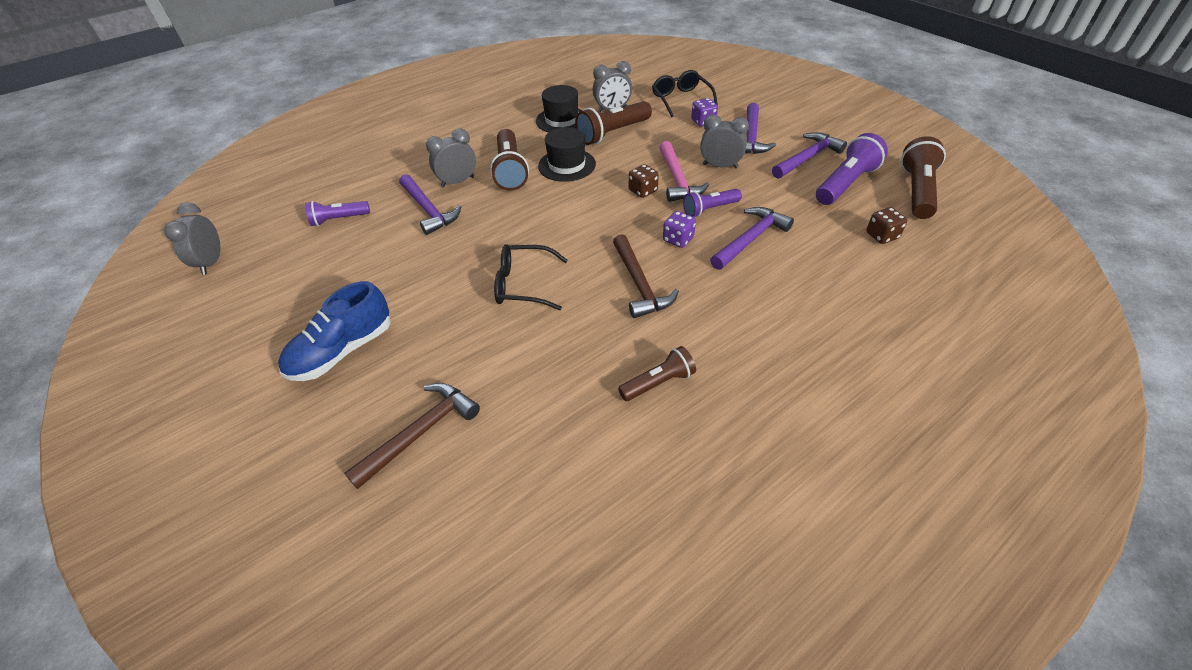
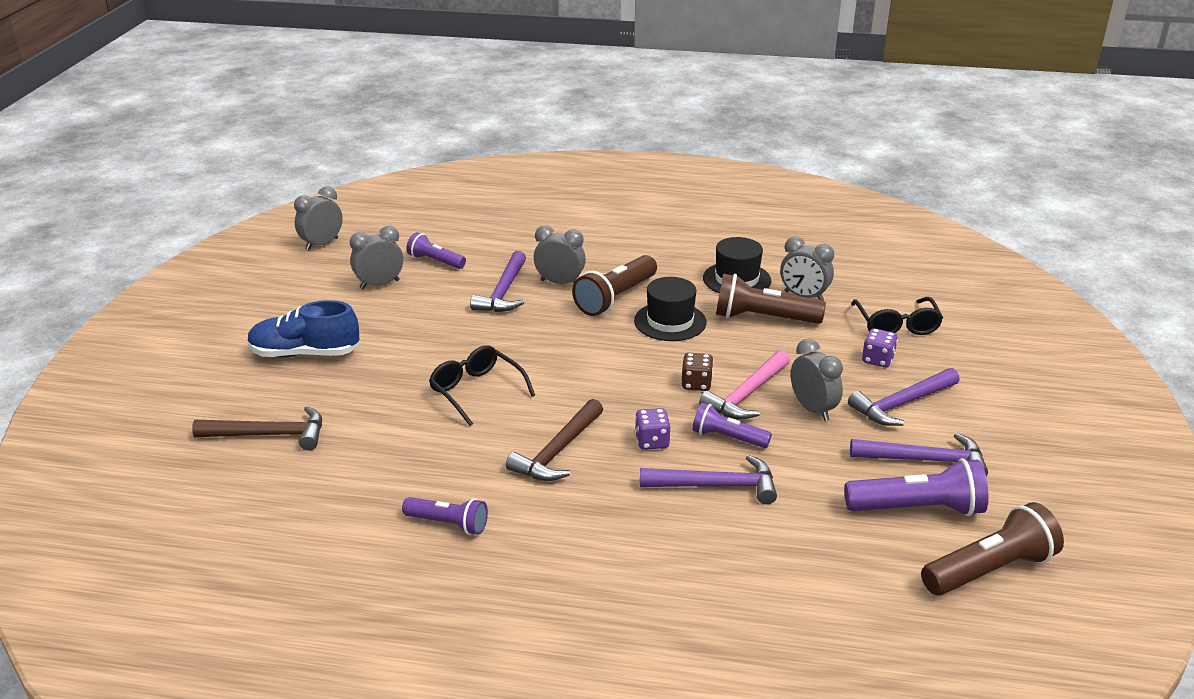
camera: 45 degrees right, 15 degrees down
(319, 261) = (379, 284): none -> grey clock
(658, 382) = (448, 524): brown flashlight -> purple flashlight
(681, 99) = (896, 325): black glasses -> black glasses turned 150 degrees clockwise
(881, 236) = (855, 575): brown dice -> none

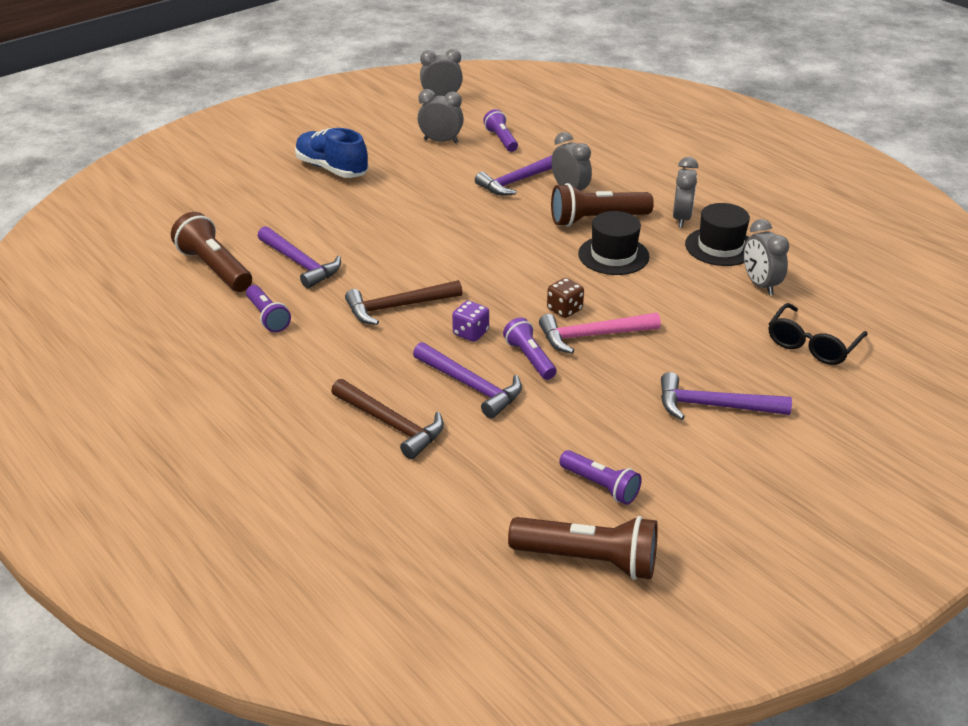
camera: 40 degrees right, 5 degrees up
(269, 435) = (244, 211): brown hammer -> brown hammer (391, 424)
(476, 391) = (402, 241): black glasses -> none
(763, 318) = (695, 286): brown flashlight -> brown flashlight (214, 268)
(812, 409) = (629, 372): grey clock -> grey clock (681, 218)
(877, 360) = (747, 363): purple dice -> none
(918, 508) = (600, 485): purple flashlight -> purple flashlight, size x0.62
(925, 460) = (665, 456): purple hammer -> purple hammer (300, 264)

